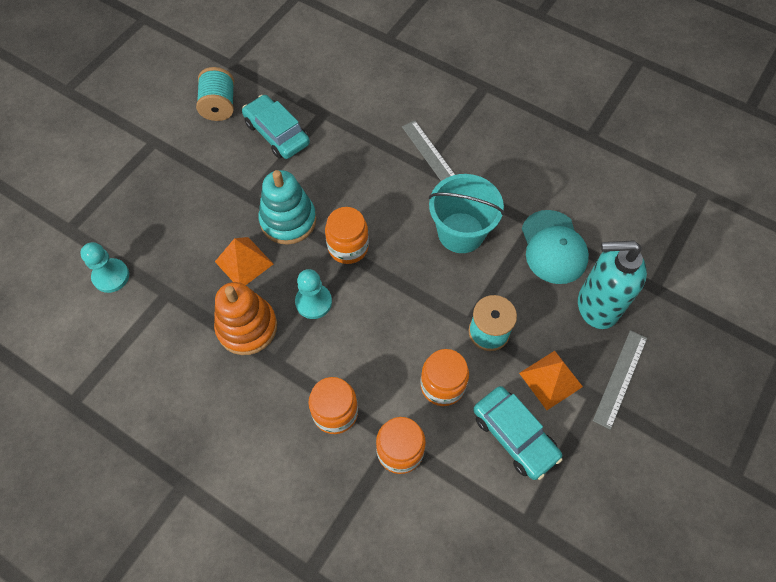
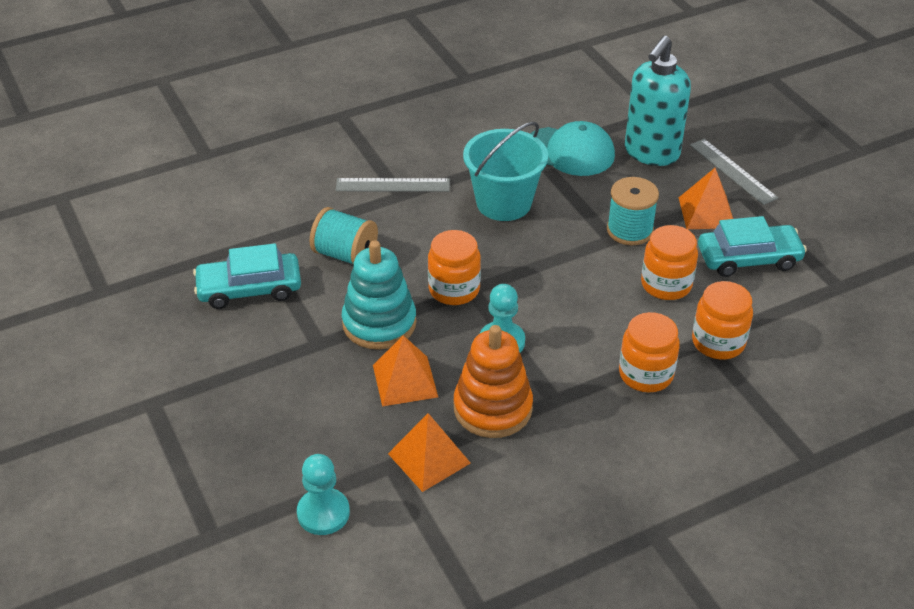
camera: 60 degrees left, 20 degrees down
(183, 311) = (429, 458): none -> orange pyramid
(219, 106) = (158, 323): turquoise spool -> turquoise spool (345, 254)

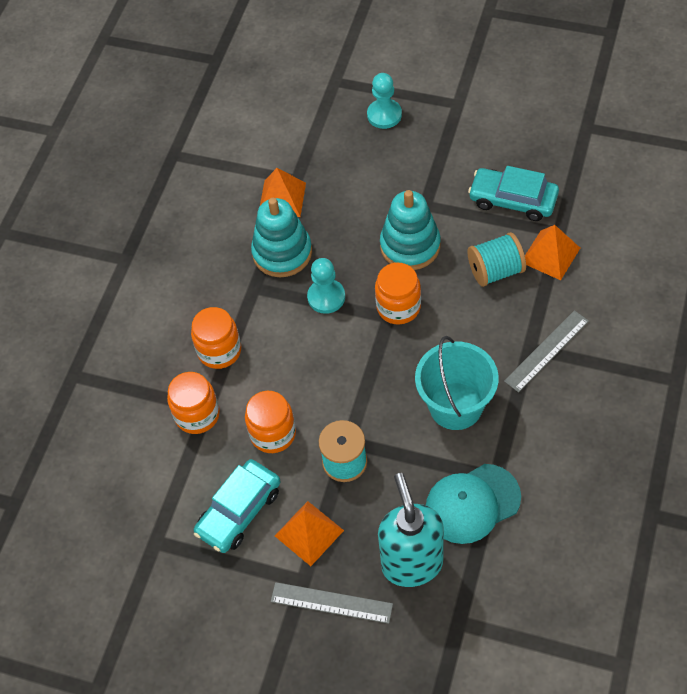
camera: 140 degrees right, 15 degrees up
(249, 289) = (513, 200): turquoise car -> turquoise car turned 105 degrees counterclockwise
(323, 513) = (298, 131): turquoise pawn -> turquoise pawn (384, 115)
(405, 381) = (349, 226): orange pyramid -> orange pyramid (550, 255)
(492, 408) = (282, 253): orange stacking toy -> turquoise stacking toy

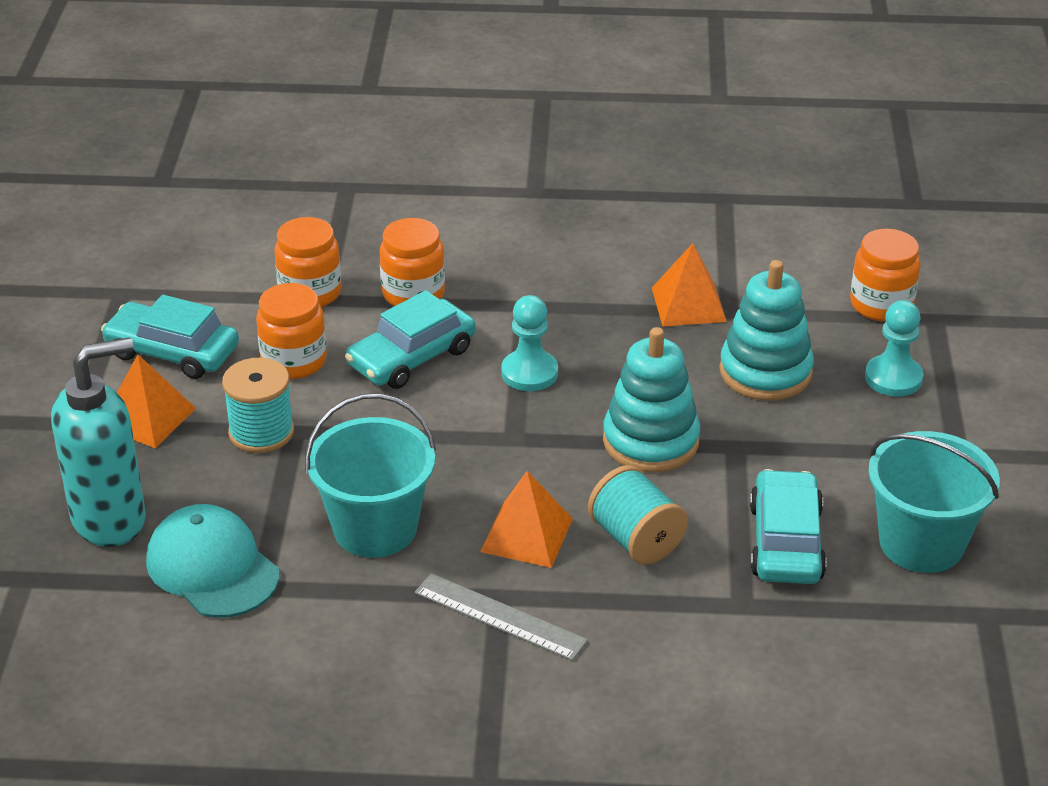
camera: 70 degrees right, 20 degrees down
(282, 253) = (592, 320): turquoise stacking toy -> turquoise stacking toy (765, 372)
(290, 362) = (411, 357): none -> turquoise car
(331, 602) = (47, 453): grey ruler -> none
(398, 307) = (534, 445): orange jar -> orange jar (881, 305)
(527, 140) = (921, 543): none -> turquoise bucket
(550, 255) = (690, 599): orange pyramid -> orange pyramid (526, 535)

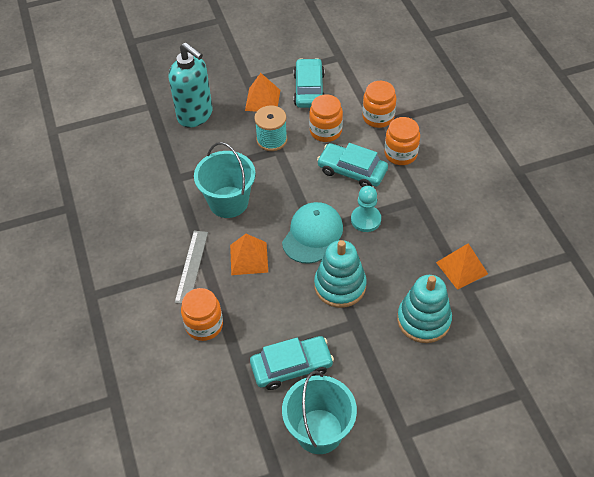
camera: 70 degrees right, 15 degrees up
(212, 567) = (181, 158): turquoise cap -> turquoise cap (312, 234)
(636, 539) = (265, 302): turquoise spool -> none
(881, 305) = (519, 360): orange jar -> orange jar (204, 325)
(893, 378) = (453, 383): turquoise pawn -> none

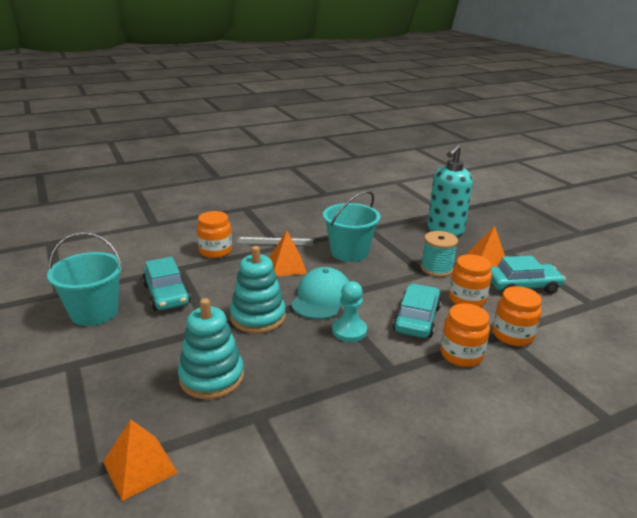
camera: 80 degrees right, 25 degrees down
(312, 234) = (321, 298): turquoise cap -> turquoise cap turned 90 degrees counterclockwise
(462, 268) = (290, 411): orange pyramid -> orange pyramid (140, 467)

